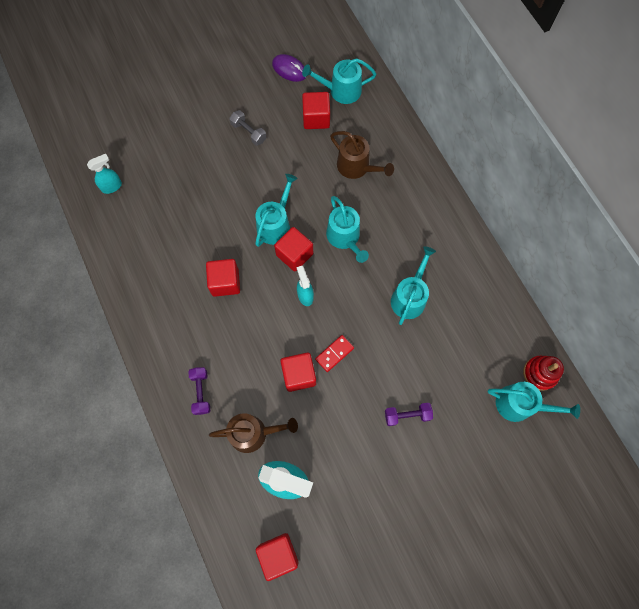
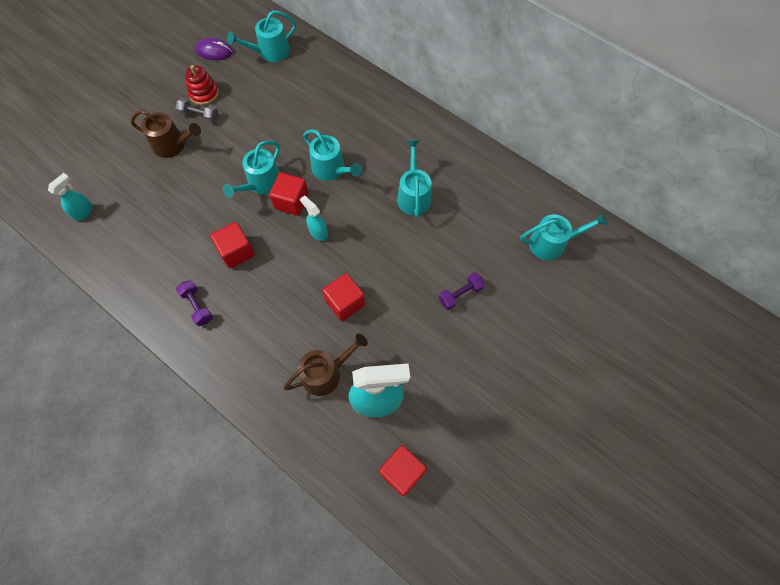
camera: 25 degrees left, 5 degrees down
(201, 392) = (257, 359): purple dumbbell -> purple dumbbell (197, 306)
(275, 224) = (261, 183): turquoise watering can -> turquoise watering can turned 150 degrees counterclockwise
(316, 118) = (258, 82): red cube -> none
(334, 354) = (369, 270): red domino -> none
(356, 167) = (314, 108): brown watering can -> brown watering can (173, 145)
(540, 373) = (555, 211): red stacking toy -> red stacking toy (204, 93)

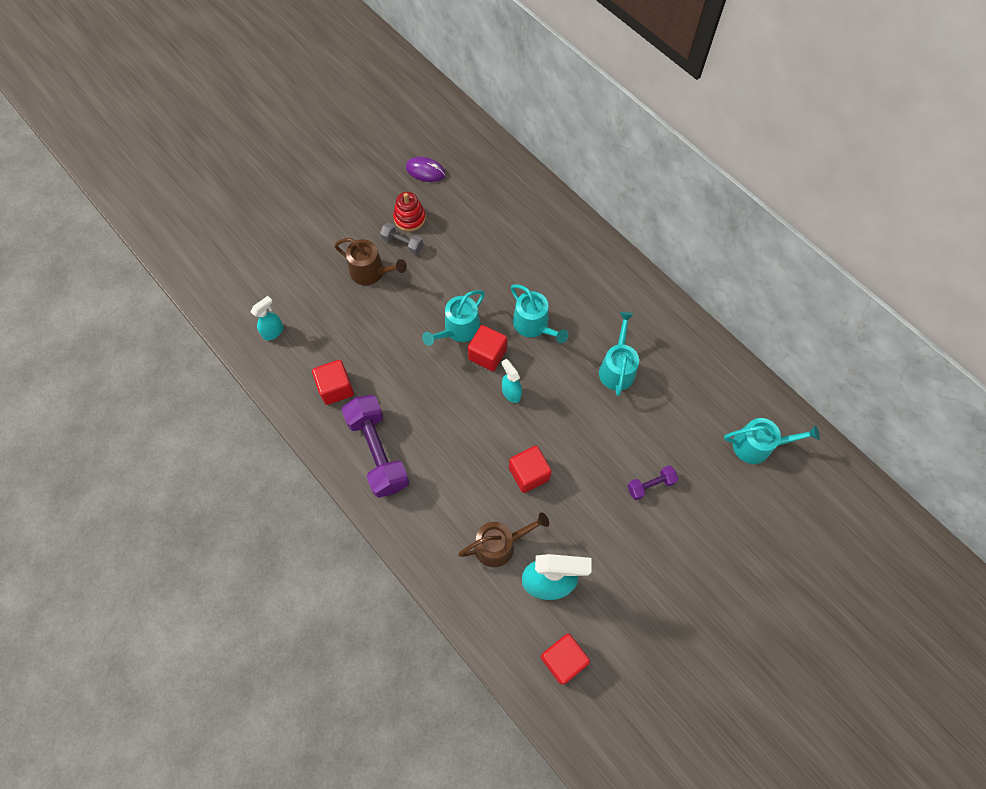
camera: 10 degrees right, 0 degrees up
(197, 306) = (378, 452): purple dumbbell -> purple dumbbell, size x2.06
(236, 252) = (424, 400): red cube -> red cube (336, 388)
(270, 52) = (485, 180): turquoise watering can -> none

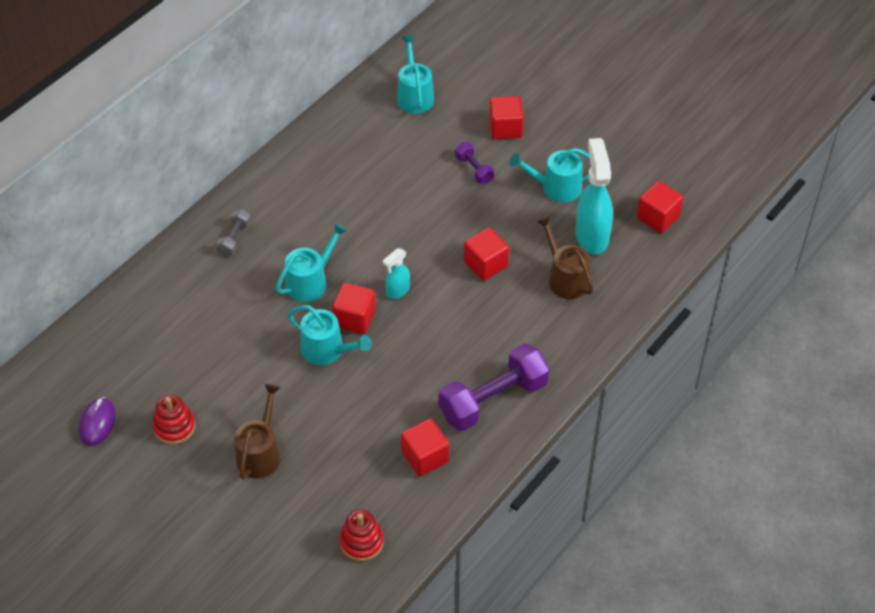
camera: 100 degrees left, 15 degrees down
(273, 331) = (361, 542): turquoise spray bottle -> red stacking toy
(402, 243) = (213, 428): grey dumbbell -> grey dumbbell (234, 239)
(617, 368) = (351, 205): turquoise watering can -> turquoise watering can (556, 187)
(705, 527) = (505, 128): none -> red cube

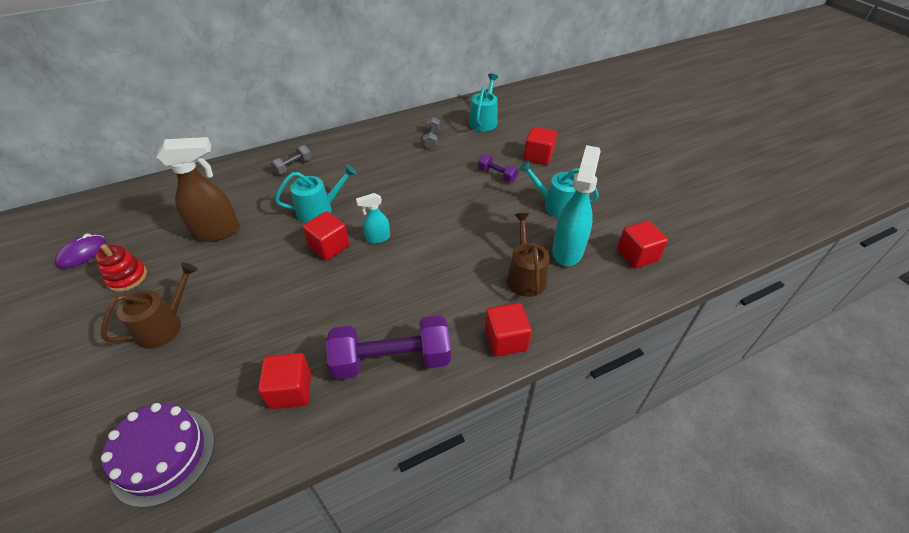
camera: 25 degrees right, 5 degrees down
(222, 346) = (217, 232): none -> brown spray bottle
(327, 350) = (288, 262): turquoise watering can -> none
(361, 542) = (163, 455): red stacking toy -> purple cake
(369, 144) = (431, 139): none -> grey dumbbell
(474, 169) = (497, 175): purple dumbbell -> purple dumbbell turned 45 degrees counterclockwise
(485, 264) = (462, 242): red cube -> red cube (505, 340)

